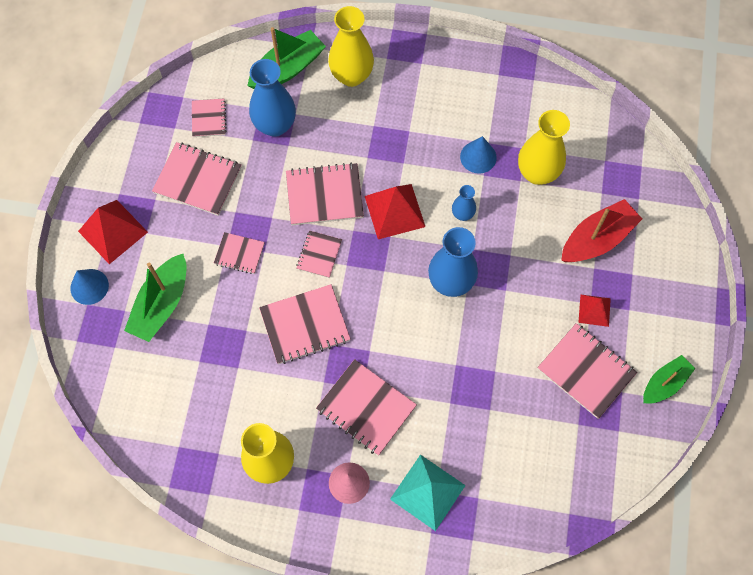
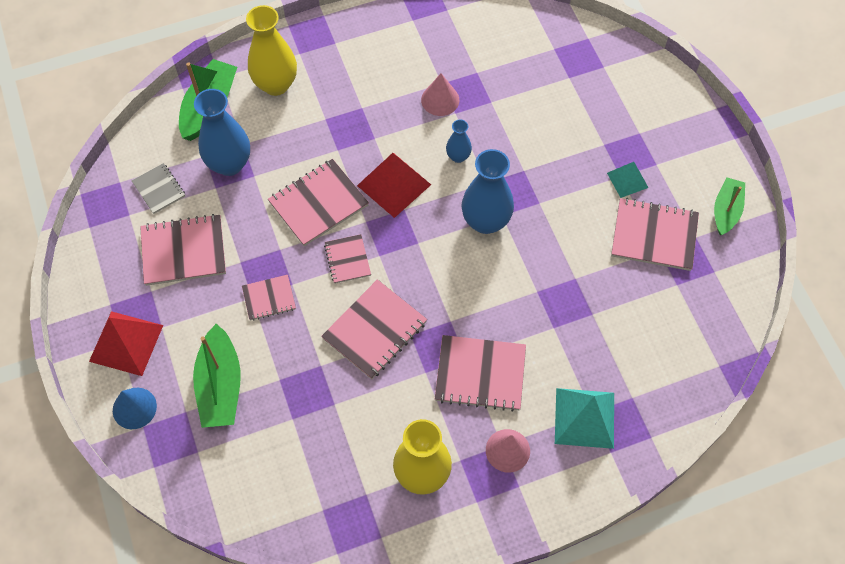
camera: 30 degrees left, 5 degrees down
(209, 118) = (159, 189): pink notebook -> grey notebook
(478, 157) = (440, 100): blue cone -> pink cone
(537, 173) = (502, 88): yellow vase -> none
(594, 310) = (627, 180): red pyramid -> turquoise pyramid
(597, 239) = (590, 118): red boat -> none

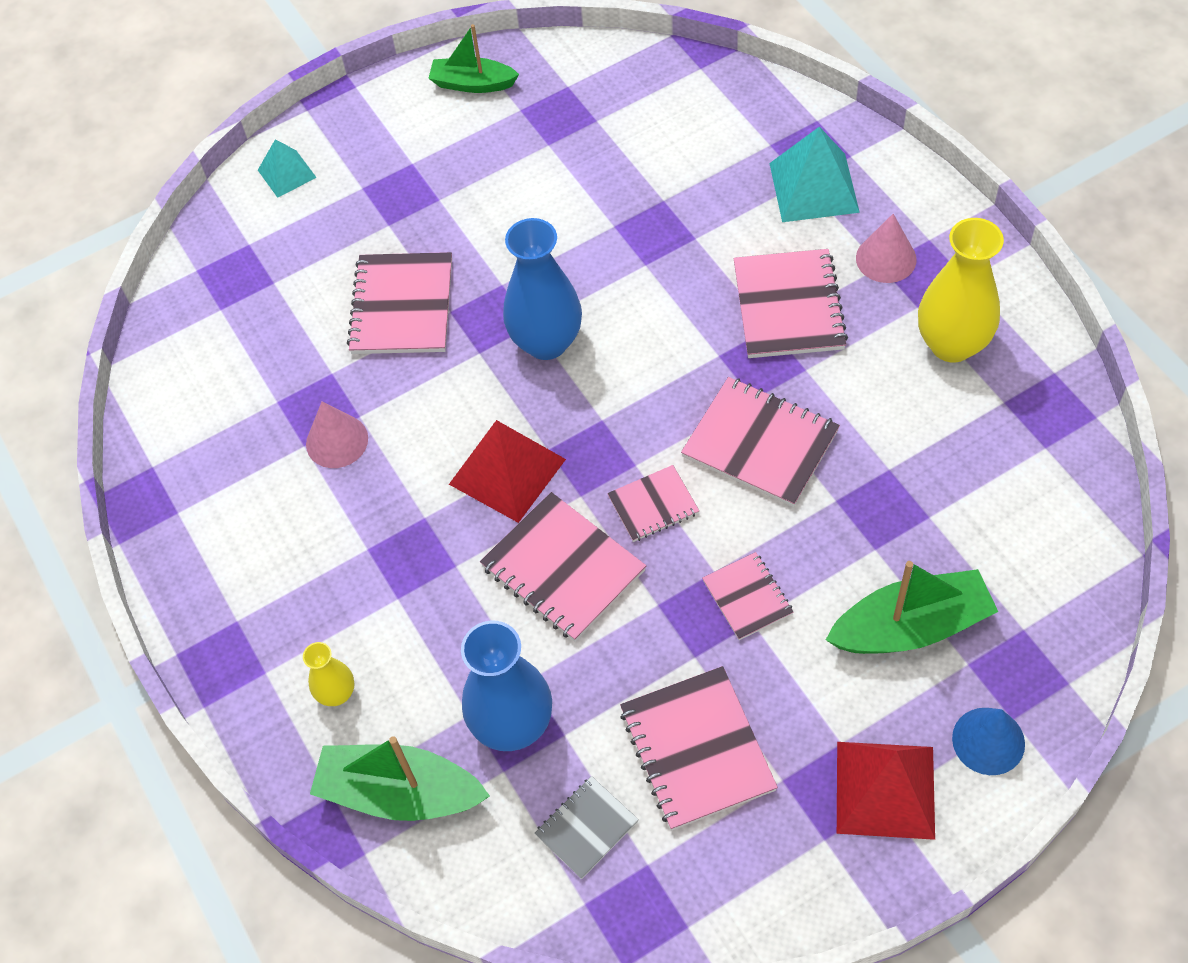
camera: 95 degrees left, 5 degrees down
(276, 84) = (337, 693): yellow vase -> yellow vase, size x0.51
(458, 156) = (440, 397): blue vase -> none
(627, 180) = (444, 191): turquoise pyramid -> turquoise pyramid (287, 173)
(654, 236) = (528, 151): pink notebook -> pink notebook (402, 306)

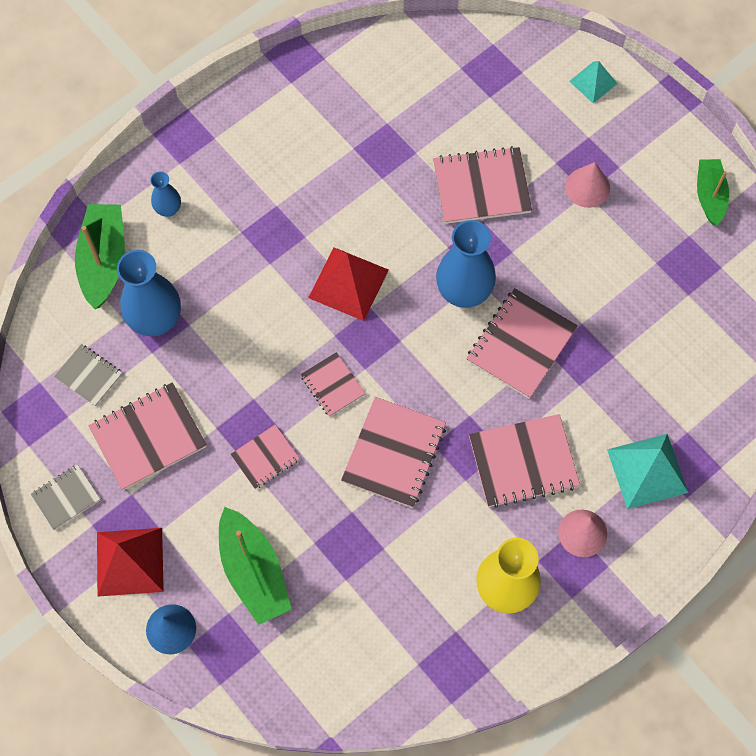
camera: 75 degrees right, 10 degrees up
(337, 441) = (359, 168): pink cone -> pink cone (587, 187)
(337, 693) = (168, 209): yellow vase -> blue vase
(563, 569) = (274, 333): pink notebook -> pink notebook (521, 344)
(778, 875) = (66, 497): none -> grey notebook

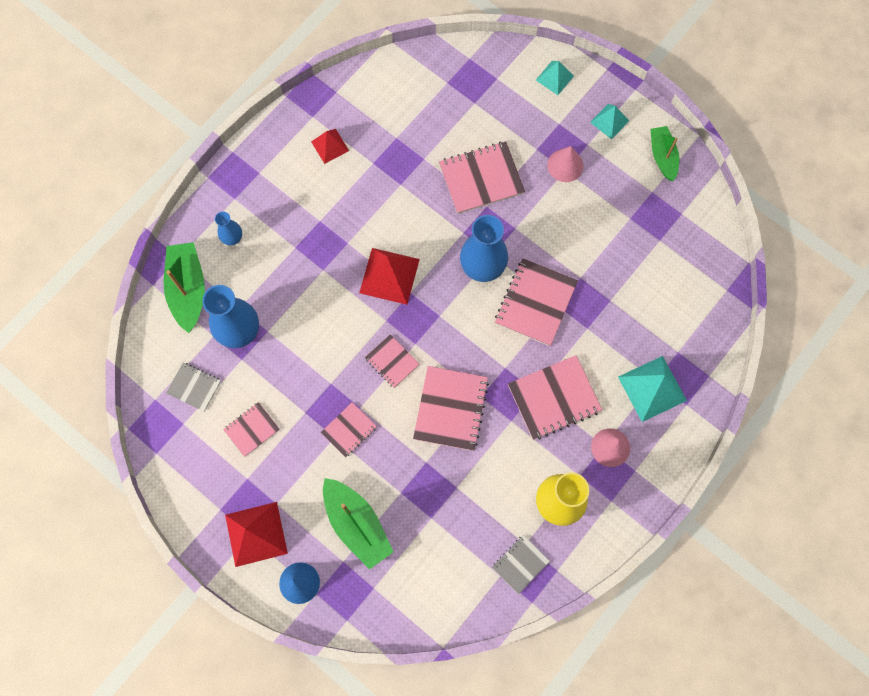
camera: 10 degrees left, 5 degrees up
(66, 497) = (194, 490): grey notebook -> grey notebook (520, 564)
(148, 437) = (252, 429): pink notebook -> pink notebook, size x0.58
(305, 120) = (330, 146): none -> red pyramid
(651, 144) = (609, 121): none -> turquoise pyramid

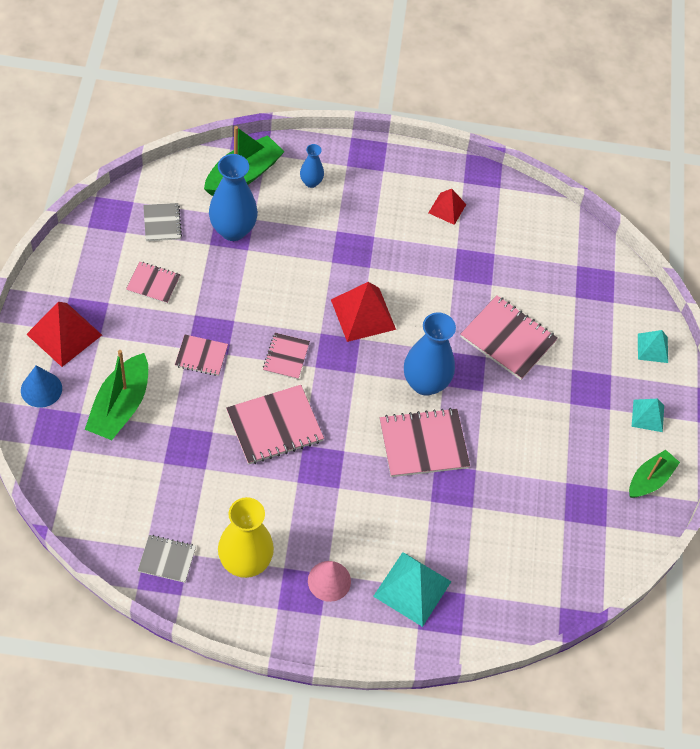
camera: 50 degrees right, 15 degrees down
(554, 398) = (343, 507): pink notebook -> none
(565, 165) = (575, 400): pink cone -> none

